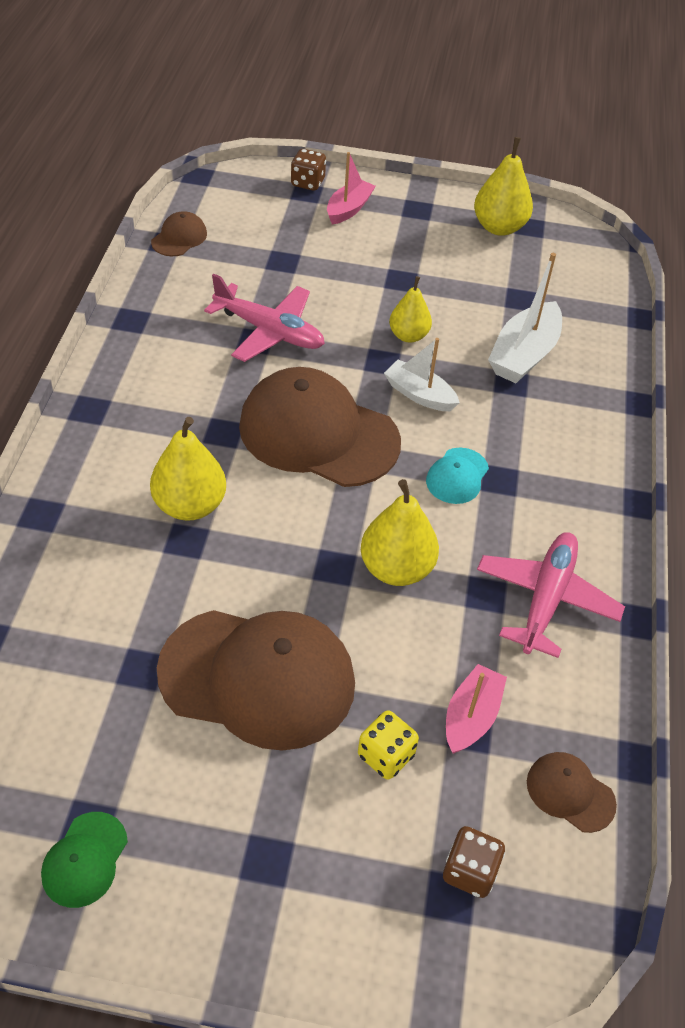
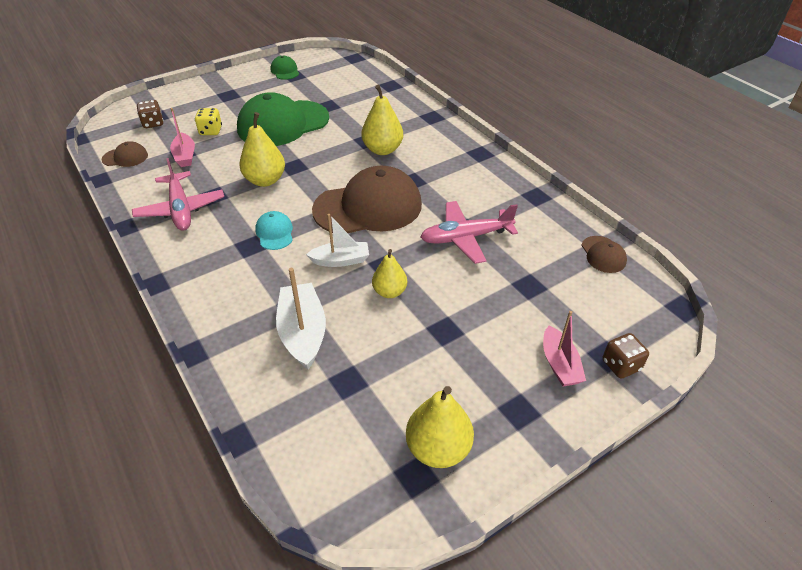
camera: 140 degrees right, 5 degrees down
(258, 677) = (283, 124): brown cap -> green cap

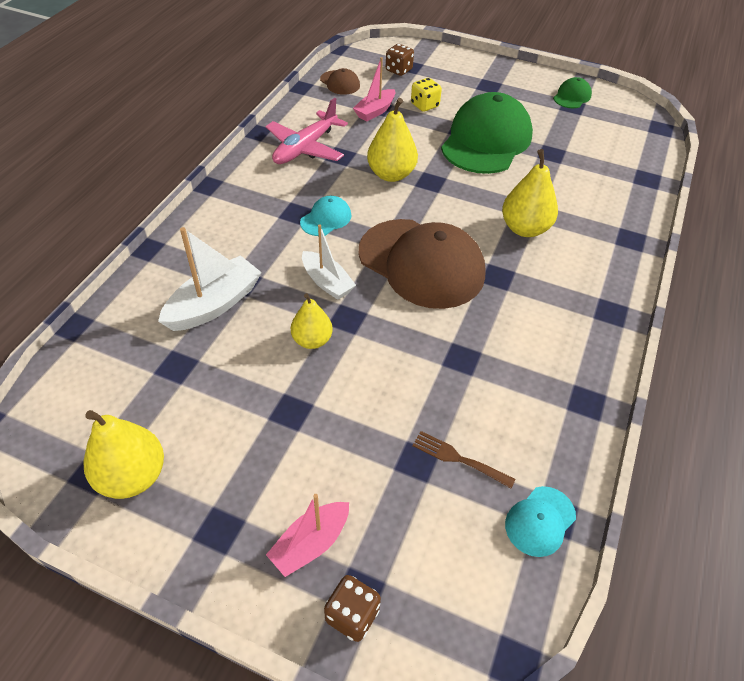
camera: 55 degrees right, 5 degrees up
(283, 124) = (486, 140): green cap -> green cap turned 90 degrees clockwise
(465, 238) = (446, 365): pink plane -> none
(540, 266) = (458, 459): none -> brown fork
(603, 254) = (540, 521): brown cap -> turquoise cap

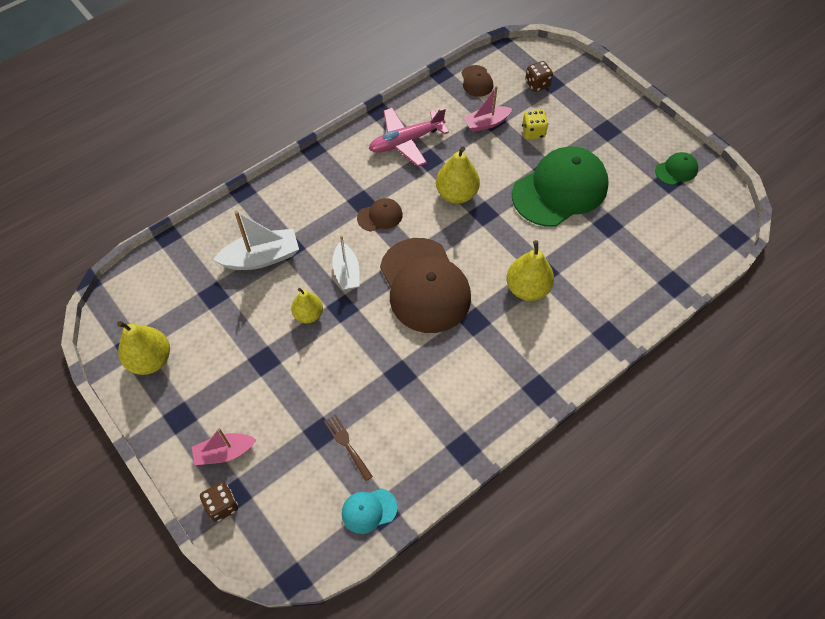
camera: 30 degrees right, 10 degrees up
(326, 219) = (380, 216): turquoise cap -> brown cap

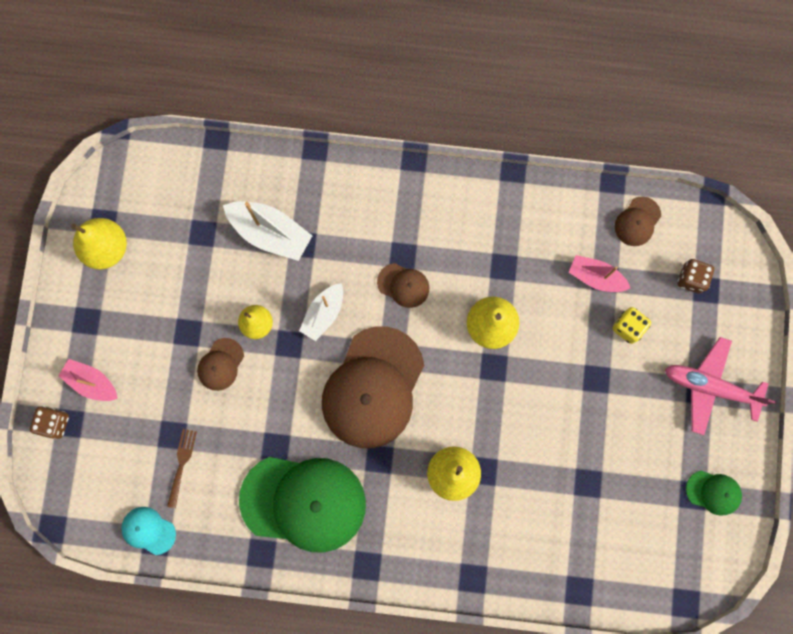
camera: 45 degrees right, 20 degrees up
(308, 359) = (220, 364): none -> brown cap
(406, 141) = (503, 228): pink plane -> pink plane (710, 387)
(560, 189) = (585, 409): green cap -> green cap (303, 502)

